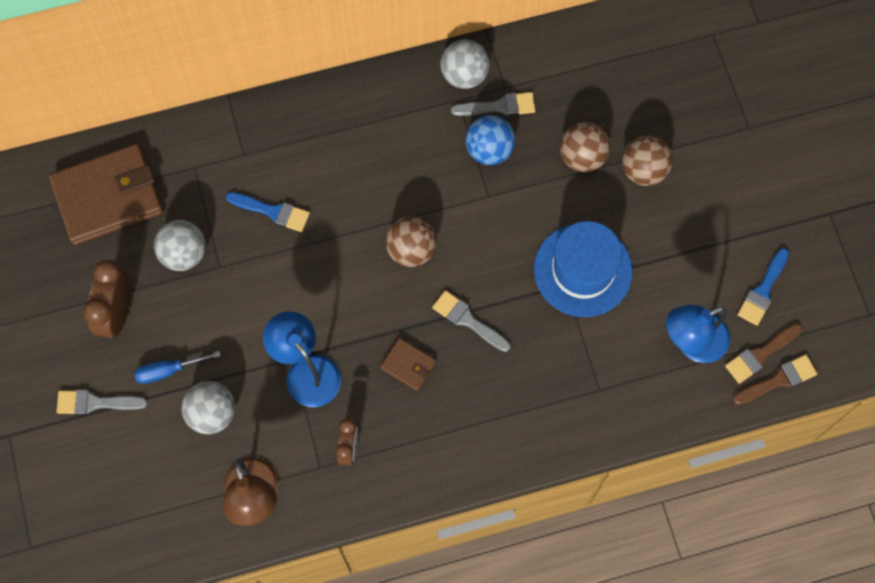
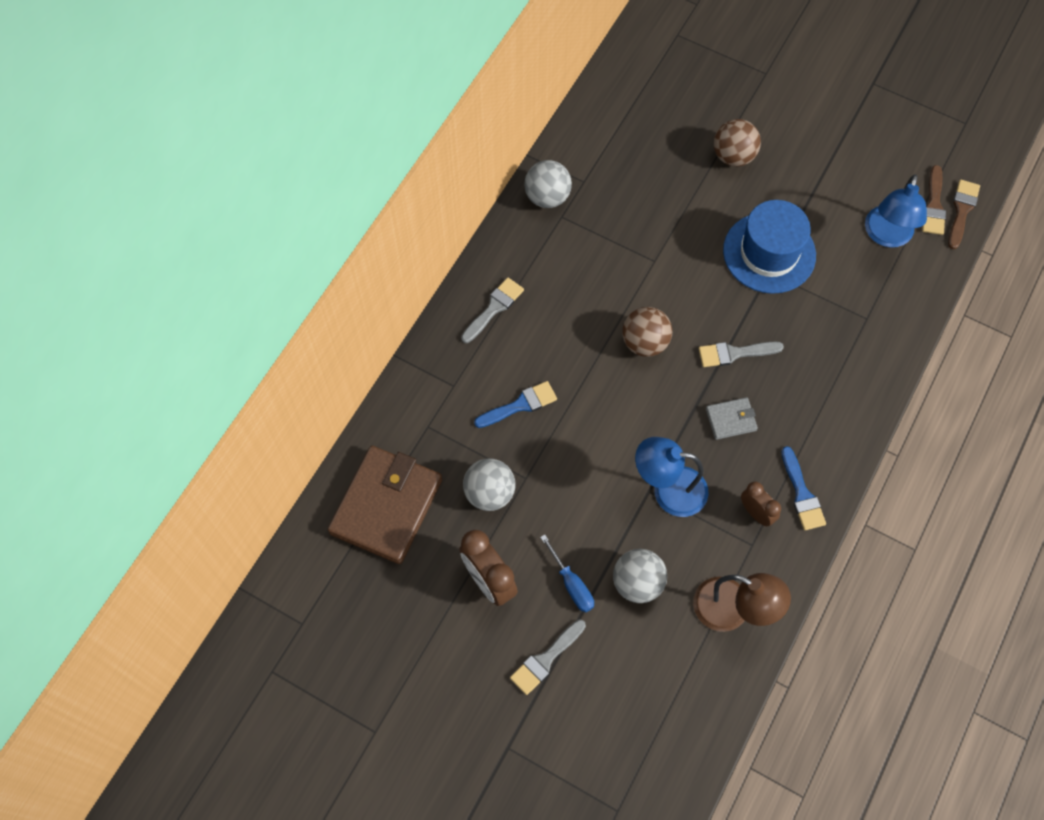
camera: 45 degrees left, 5 degrees down
(168, 371) = (572, 585): blue screwdriver -> blue screwdriver turned 60 degrees counterclockwise
(408, 365) = (731, 419): brown wallet -> grey wallet
(489, 150) = (620, 230): blue ball -> none
(499, 106) = (594, 197): grey brush -> grey brush (494, 308)
(582, 157) = (685, 182): brown ball -> none
(763, 291) = (890, 165): blue brush -> blue brush (802, 494)

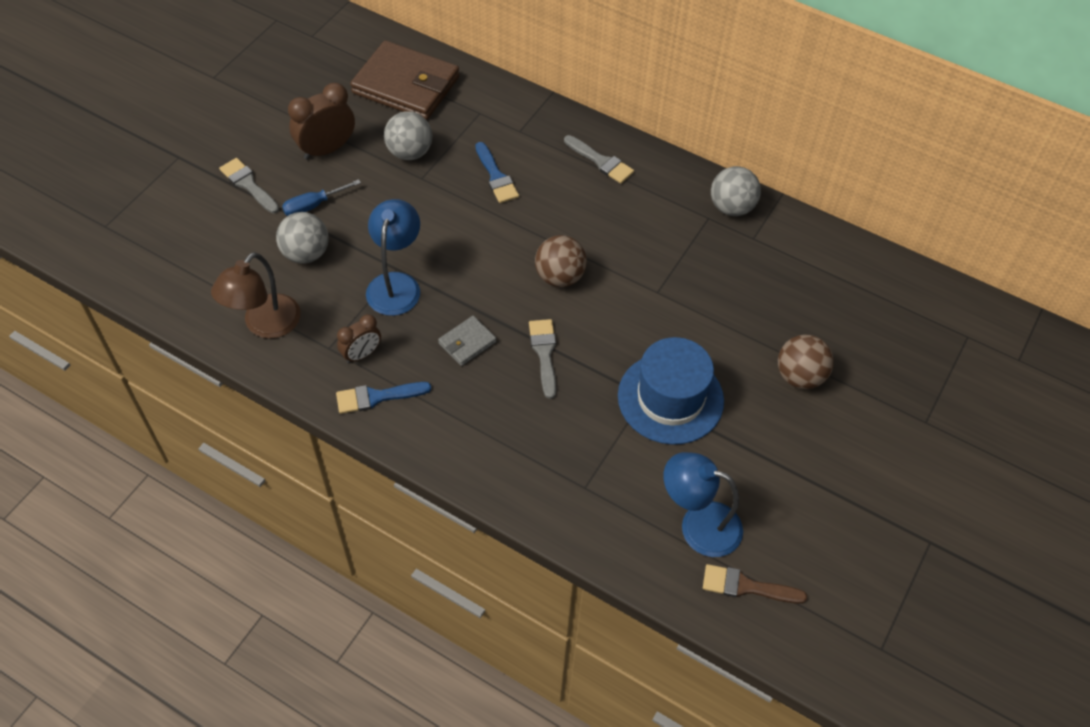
camera: 90 degrees right, 10 degrees down
(731, 419) = (467, 342): grey wallet -> grey wallet turned 60 degrees clockwise
(962, 210) = (740, 619): brown brush -> none

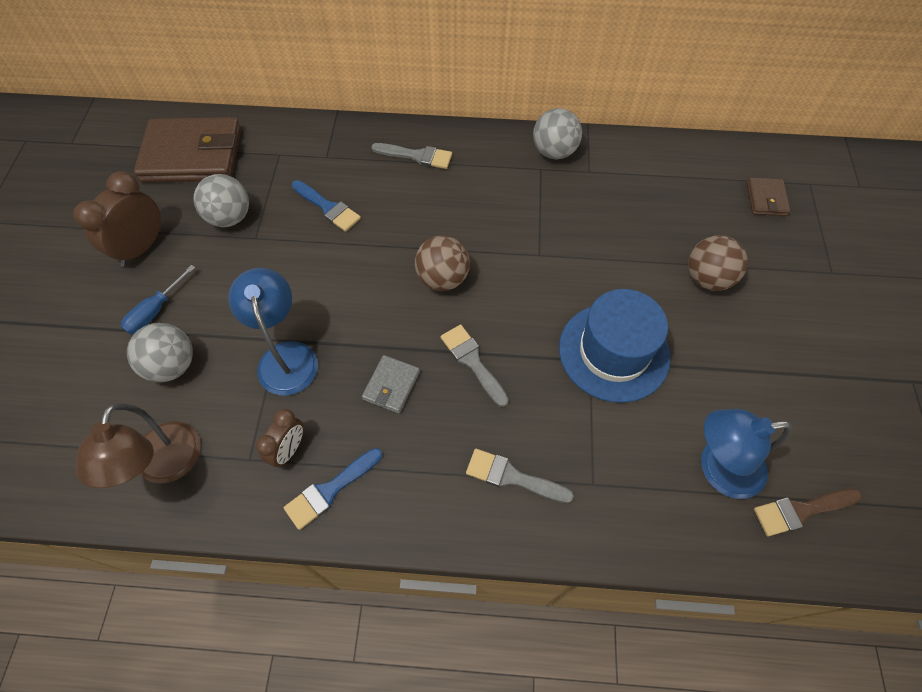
camera: 25 degrees left, 5 degrees up
(248, 184) = (71, 318): grey brush -> grey brush (512, 477)
(911, 332) = (766, 199): none -> brown wallet

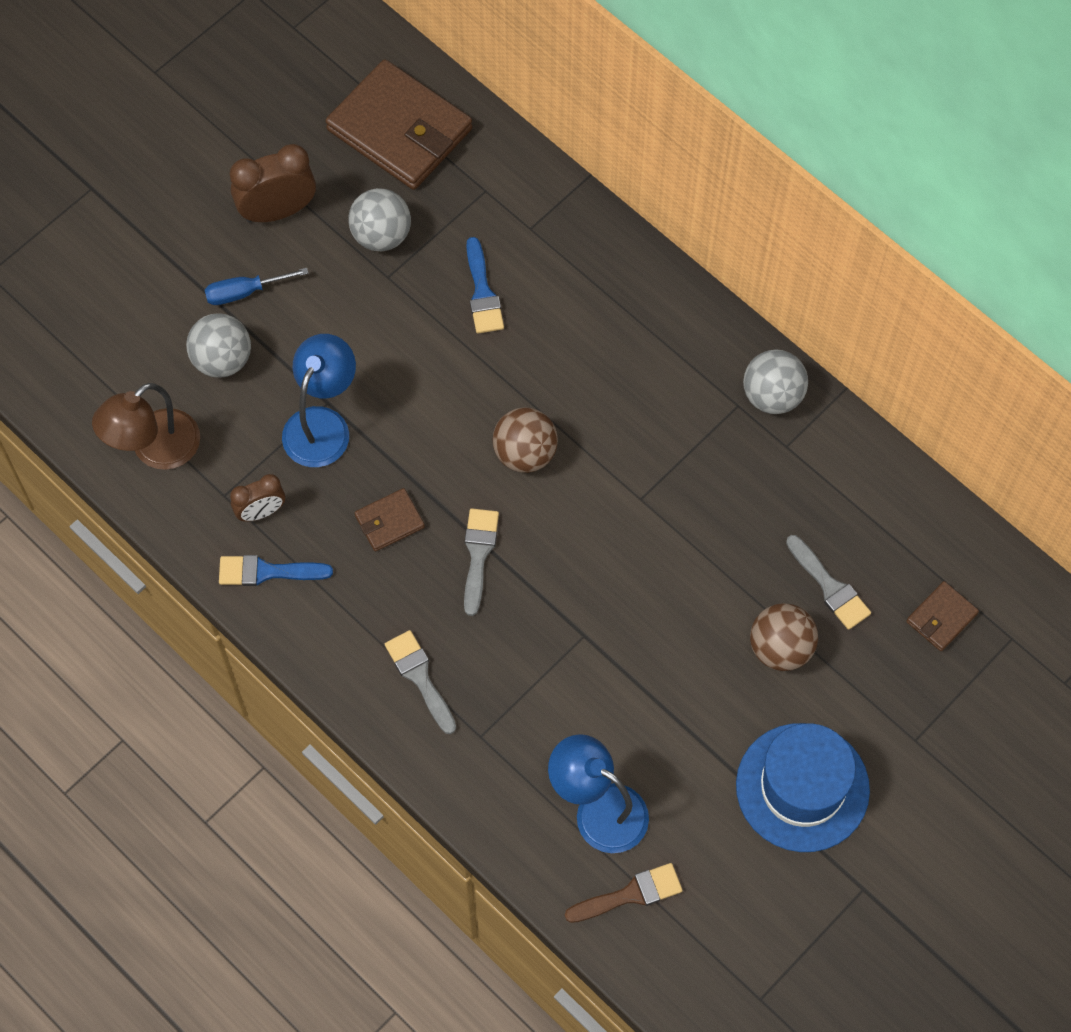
camera: 40 degrees right, 5 degrees up
(391, 385) = (389, 521): grey wallet -> brown wallet
(417, 156) = (623, 295): grey brush -> grey brush (830, 586)
(614, 352) = (613, 645): blue hat -> blue hat (802, 787)
(800, 511) = (630, 894): brown brush -> brown brush turned 135 degrees clockwise

